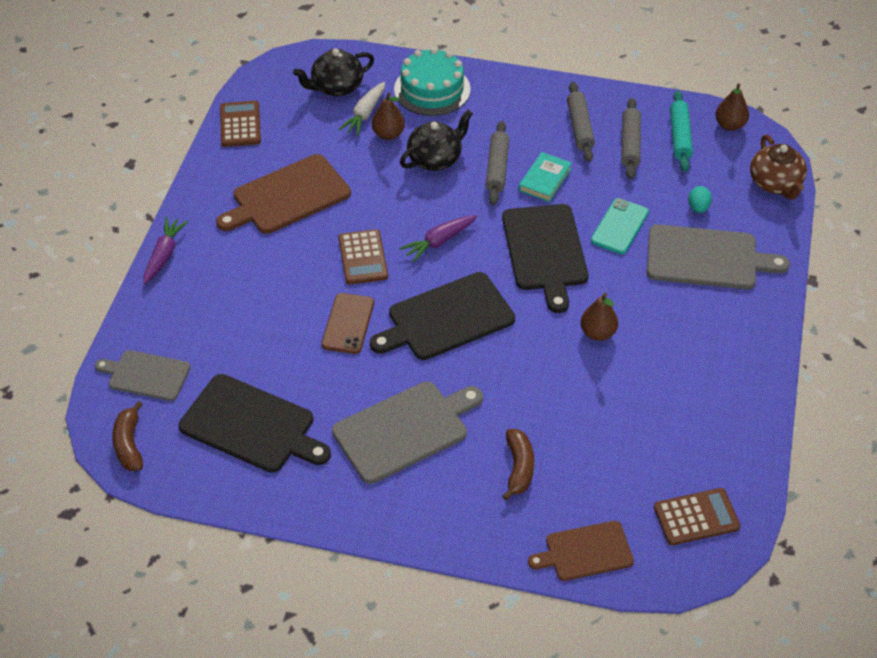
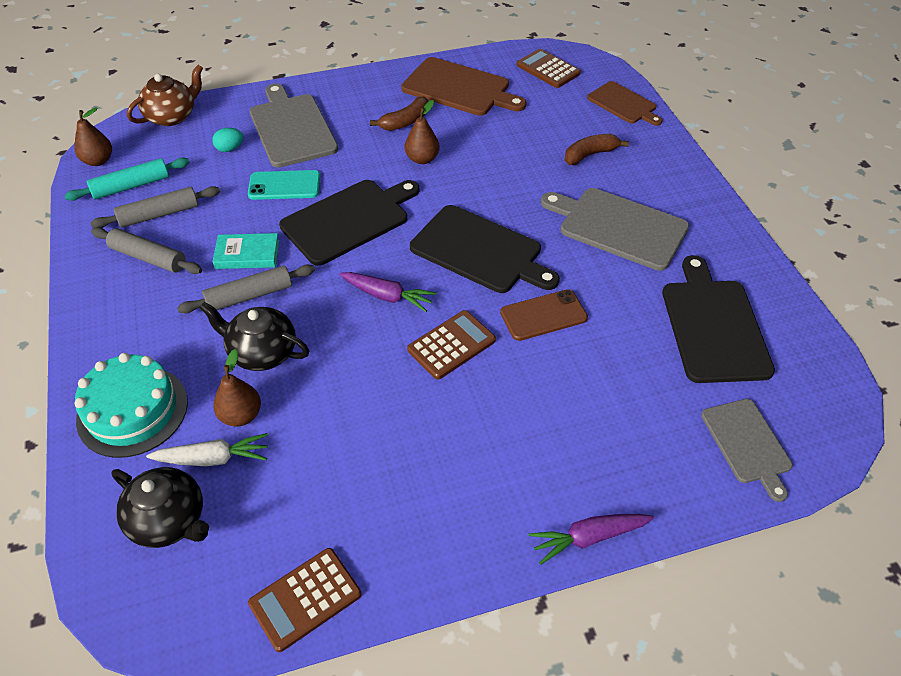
camera: 120 degrees left, 0 degrees up
(129, 444) = (825, 406): brown banana -> brown banana (405, 122)
(287, 196) = (407, 462): brown cutting board -> brown cutting board (459, 88)
(580, 127) = (148, 257): grey rolling pin -> grey rolling pin turned 60 degrees clockwise

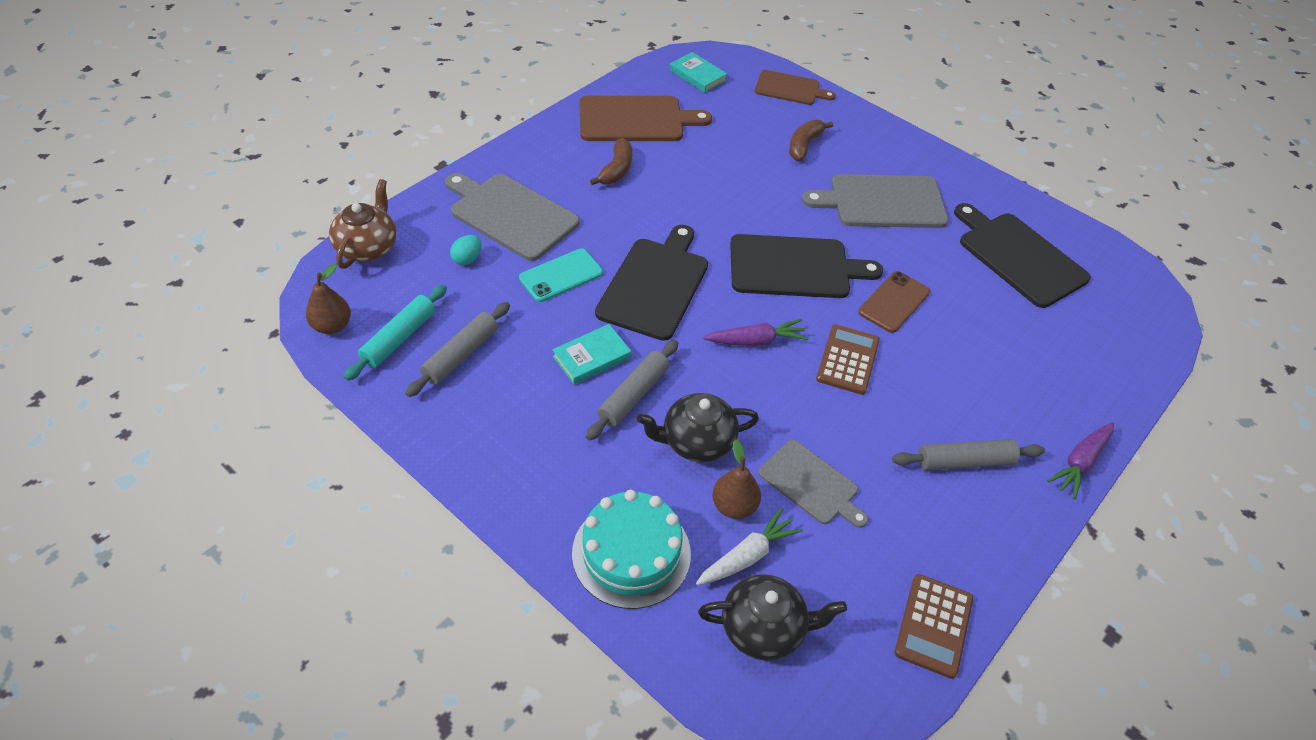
camera: 35 degrees left, 0 degrees up
(148, 257) = (495, 402): grey rolling pin -> grey rolling pin (964, 461)
(422, 159) = (666, 201): brown pear -> none
(548, 69) = (697, 75): brown calculator -> turquoise book
(747, 444) = (1116, 338): grey cutting board -> grey cutting board (811, 484)

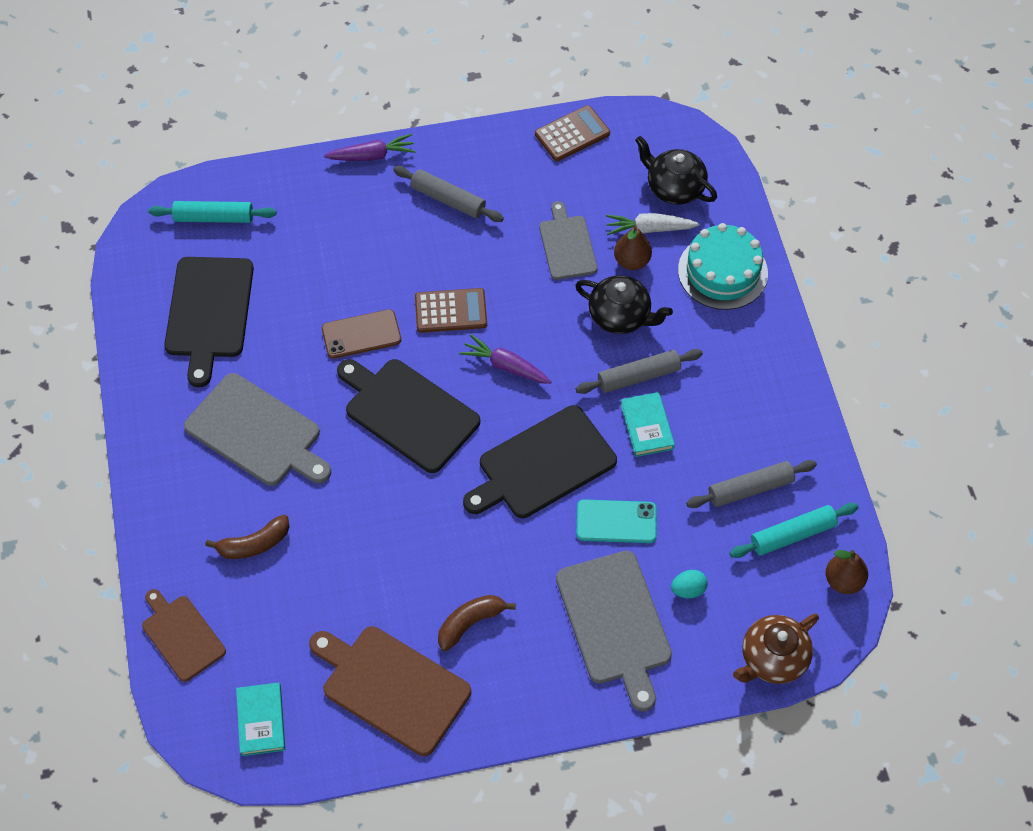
camera: 140 degrees left, 10 degrees up
(592, 357) = (647, 426): turquoise book -> turquoise book turned 75 degrees clockwise
(847, 360) = (451, 311): brown calculator -> brown calculator turned 150 degrees counterclockwise
(1116, 325) = (214, 217): none -> turquoise rolling pin

